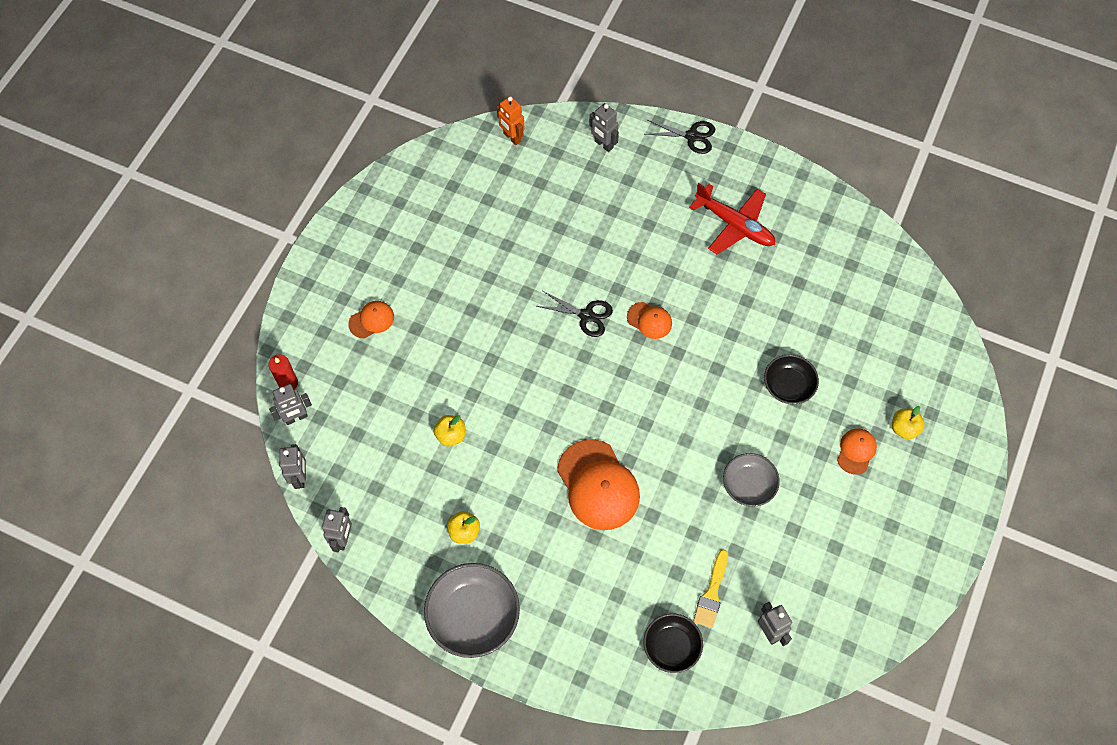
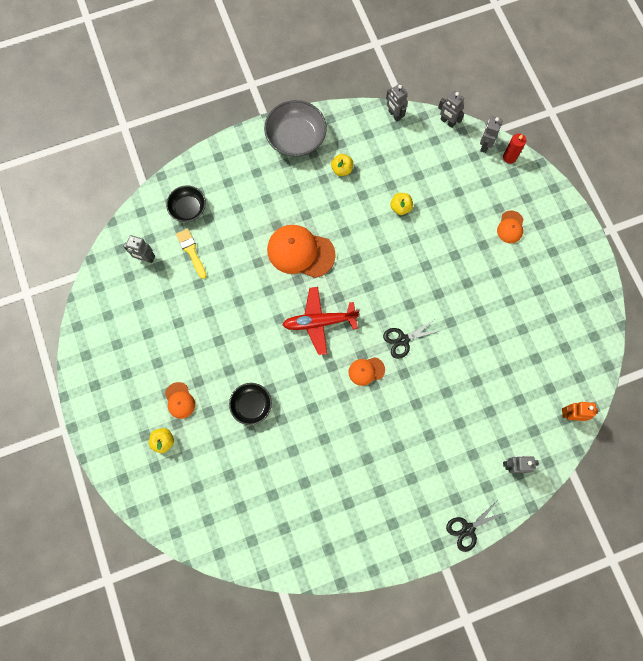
camera: 135 degrees right, 10 degrees up
(734, 225) = (379, 486): red plane -> red plane (319, 322)
(748, 485) = (222, 325): grey bowl -> none

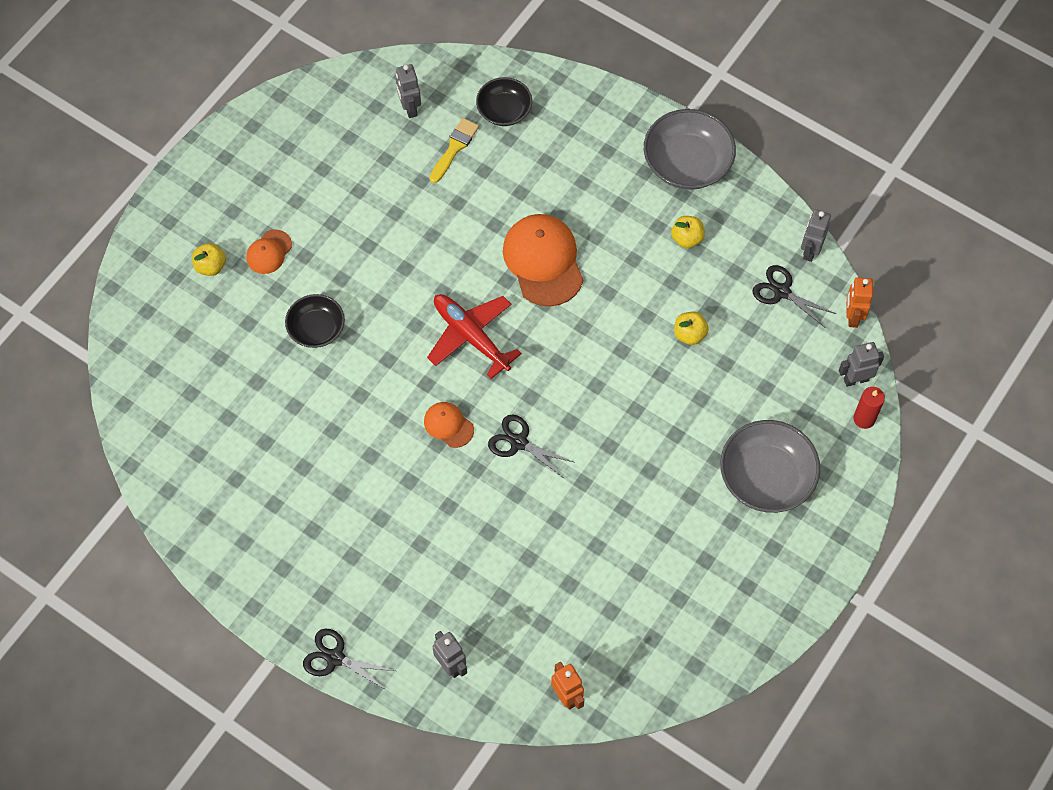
camera: 55 degrees right, 10 degrees down
(408, 145) = (782, 291): none -> black scissors
(447, 122) = (852, 317): grey robot -> orange robot
(510, 227) = (766, 477): orange cap -> grey bowl

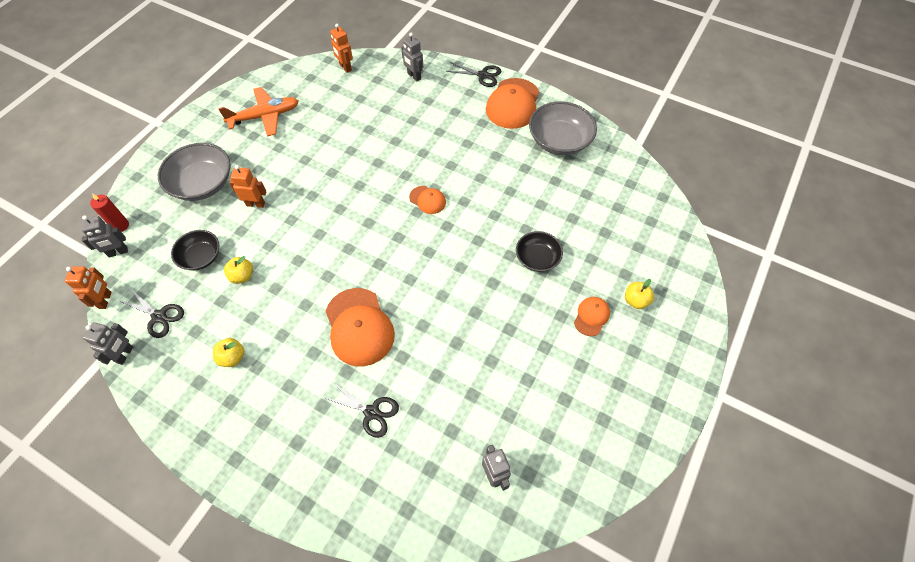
camera: 175 degrees right, 5 degrees down
(297, 590) = (513, 104): none -> orange cap
(454, 148) = (445, 432): yellow brush -> none
(471, 336) = (416, 261): red plane -> none
(504, 110) = (399, 480): black bowl -> black bowl (201, 257)
(519, 442) = (376, 193): black scissors -> black scissors (372, 412)
(686, 438) = (255, 204): none -> orange robot
(687, 163) = (220, 434): grey bowl -> grey bowl (559, 141)
(692, 597) = (265, 116): none -> orange plane

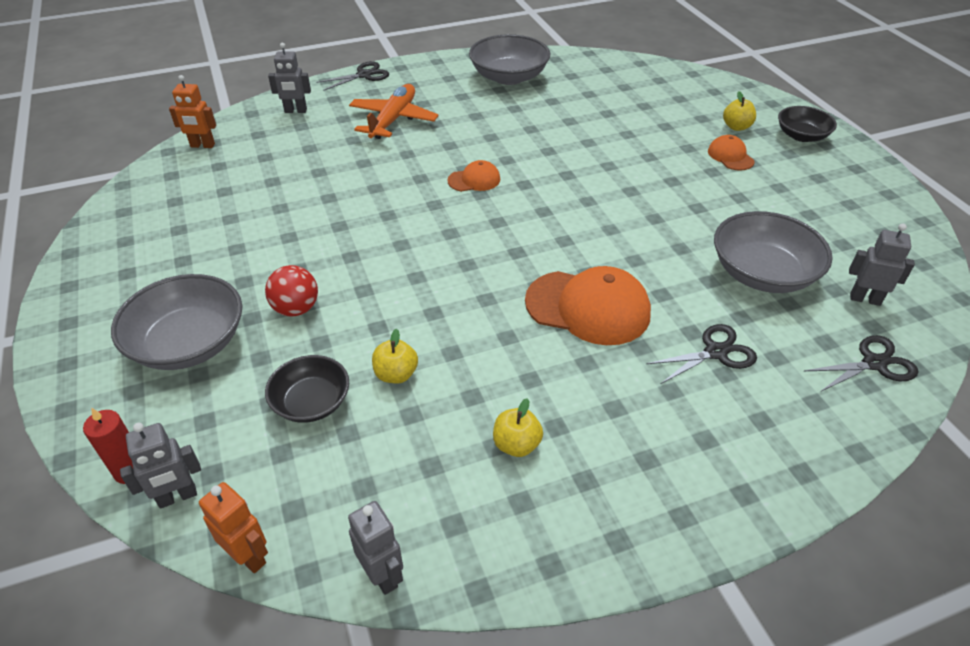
camera: 50 degrees left, 15 degrees down
(118, 252) = (177, 497): grey robot -> grey robot turned 45 degrees clockwise
(159, 316) = (359, 498): black scissors -> black scissors (874, 363)
(255, 204) = (296, 309): orange robot -> red ball
(265, 116) = (168, 237): orange plane -> orange plane (393, 120)
(470, 401) = (762, 273): none -> grey bowl
(513, 104) = (427, 77): orange cap -> none
(537, 258) = (631, 152): black bowl -> black bowl (801, 136)

